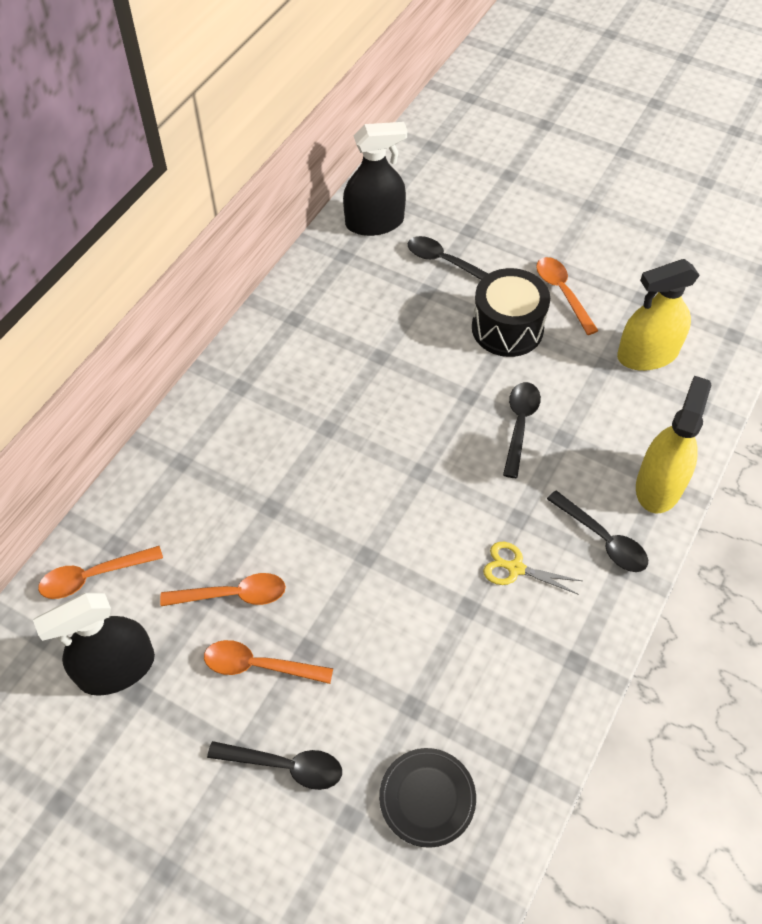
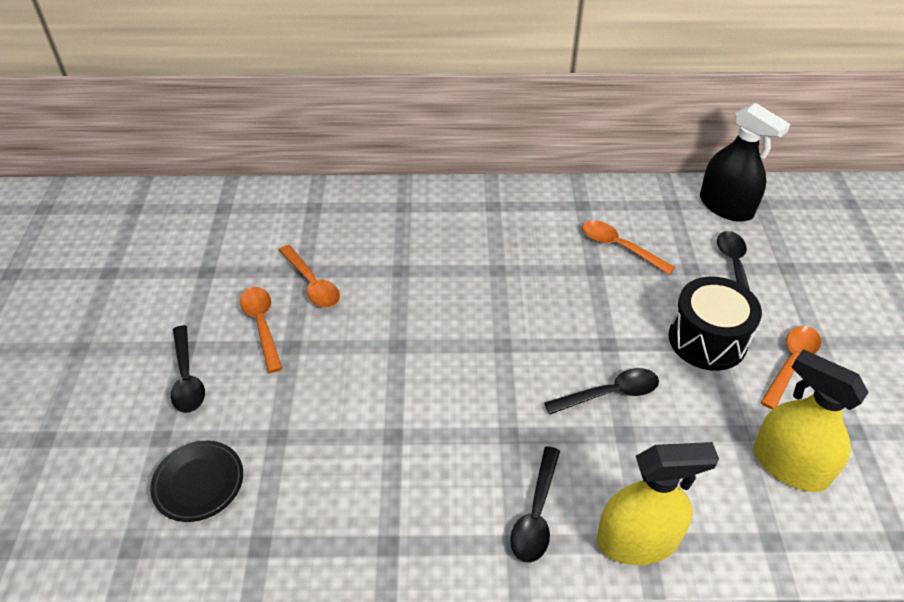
camera: 60 degrees right, 10 degrees down
(93, 576) = (282, 209): orange spoon -> orange spoon (619, 247)
(117, 668) = (219, 253): black spray bottle -> none
(514, 568) = (455, 454): yellow scissors -> none

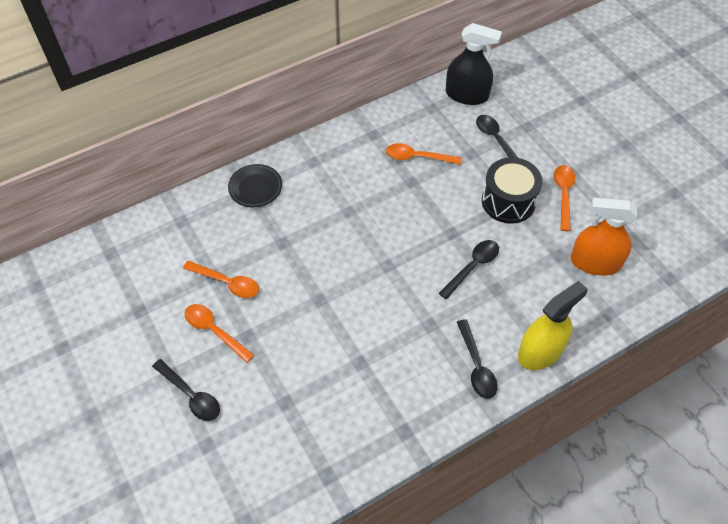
camera: 30 degrees left, 10 degrees up
(199, 483) = (257, 460): black plate -> black plate (255, 188)
(789, 465) = (595, 262): yellow spray bottle -> orange spray bottle

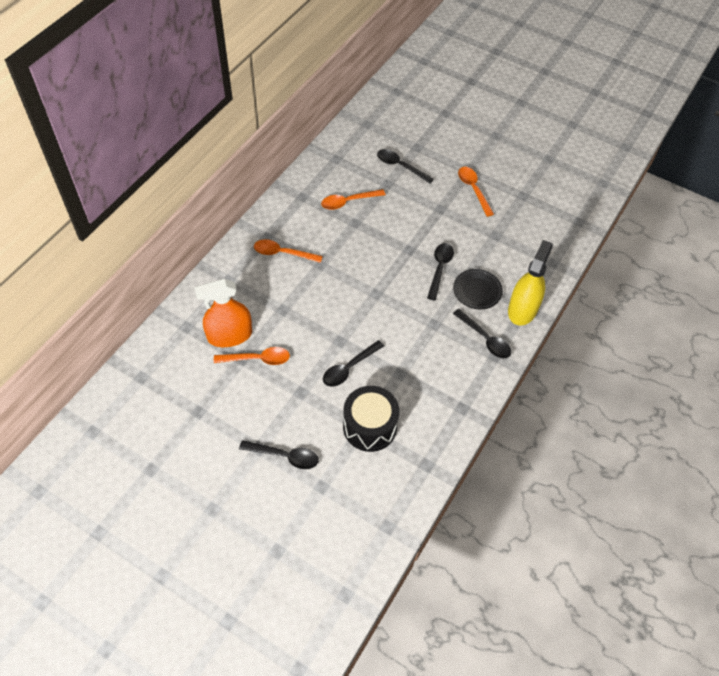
camera: 30 degrees left, 0 degrees up
(214, 331) = (271, 400): orange spoon -> orange spoon (283, 253)
(255, 188) = (232, 275): black plate -> black plate (477, 291)
(311, 333) = (349, 368): none -> black spoon
(467, 95) = (357, 139): black spray bottle -> none
(508, 201) = (436, 209): black drum -> black drum (370, 426)
(595, 262) = (523, 230): orange spray bottle -> orange spray bottle (229, 335)

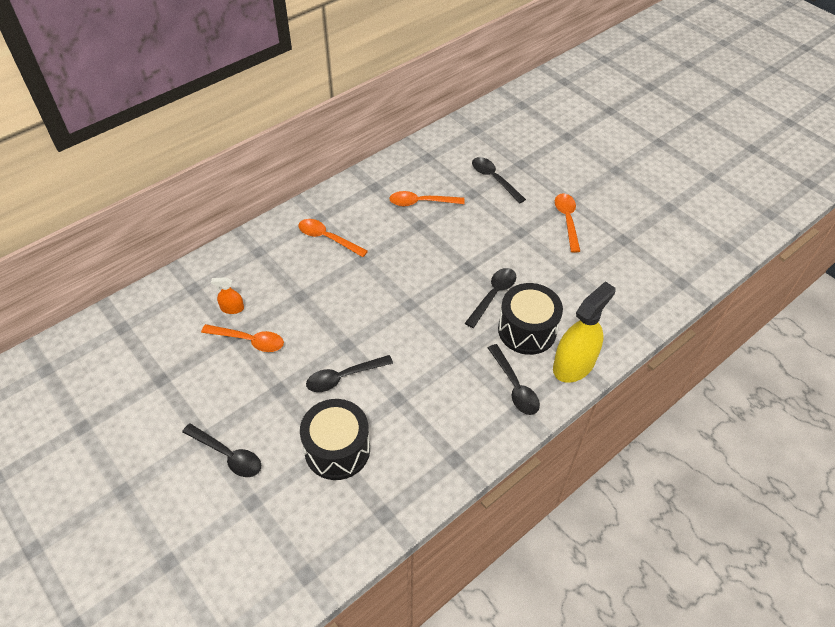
camera: 20 degrees right, 5 degrees down
(229, 335) = (232, 308): orange spray bottle -> orange spray bottle, size x0.46
(477, 291) = (527, 330): black plate -> black drum

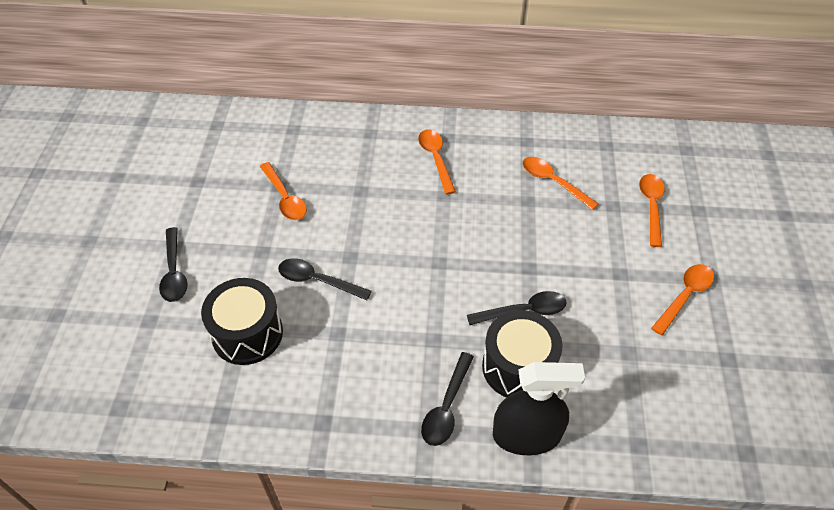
camera: 45 degrees right, 0 degrees up
(232, 308) = (301, 164): orange spray bottle -> none
(494, 179) = (651, 207): black spoon -> orange spoon
(574, 364) = (526, 435): yellow spray bottle -> black spray bottle

